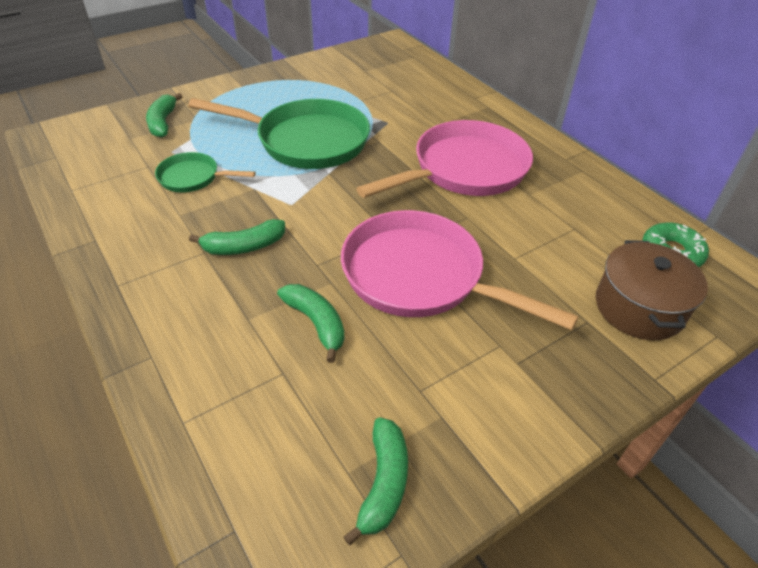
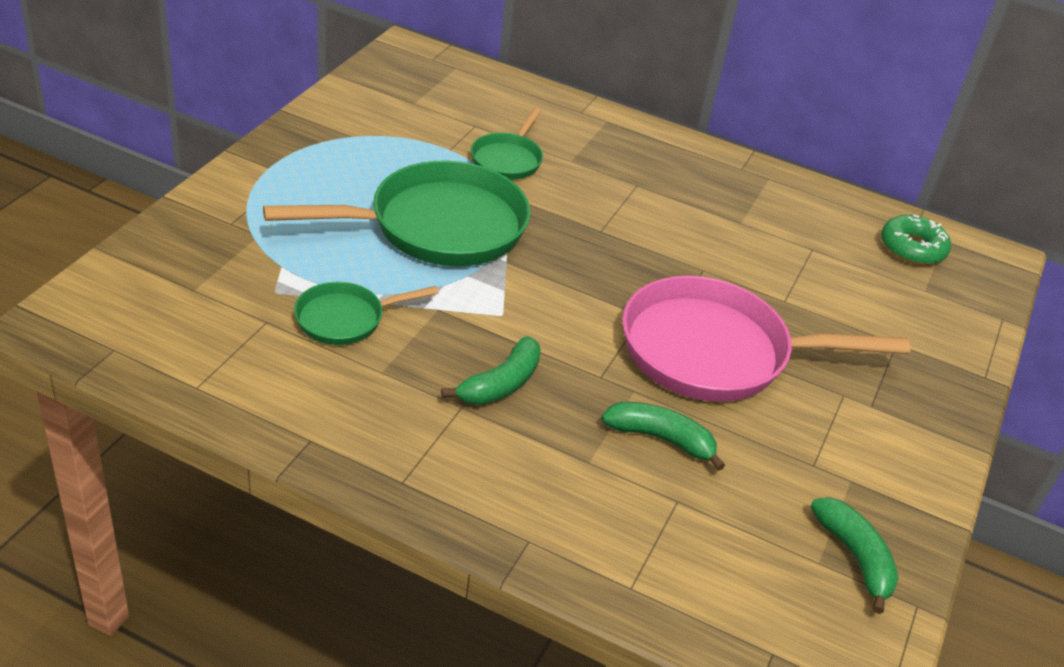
camera: 35 degrees left, 5 degrees down
(163, 122) = (215, 253): green banana -> none
(393, 114) = (508, 159): none -> green pan
(464, 170) = (651, 212): pink pan -> none
(639, 307) = (926, 314): brown pot -> none

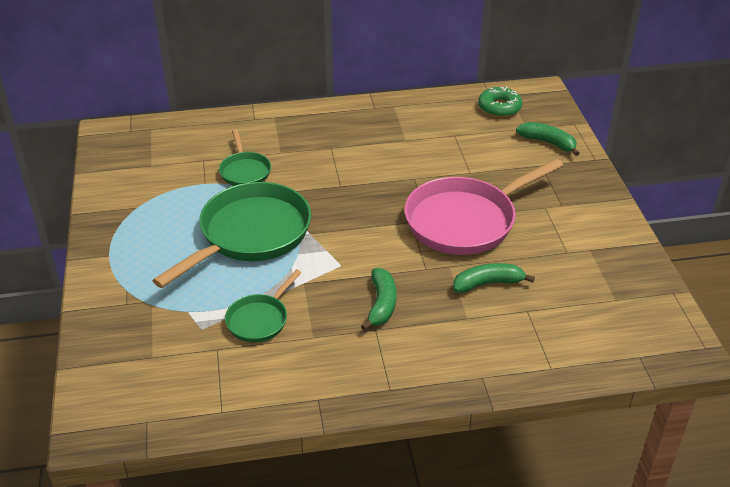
camera: 30 degrees left, 0 degrees up
(855, 557) = (628, 287): green banana -> green banana (548, 143)

